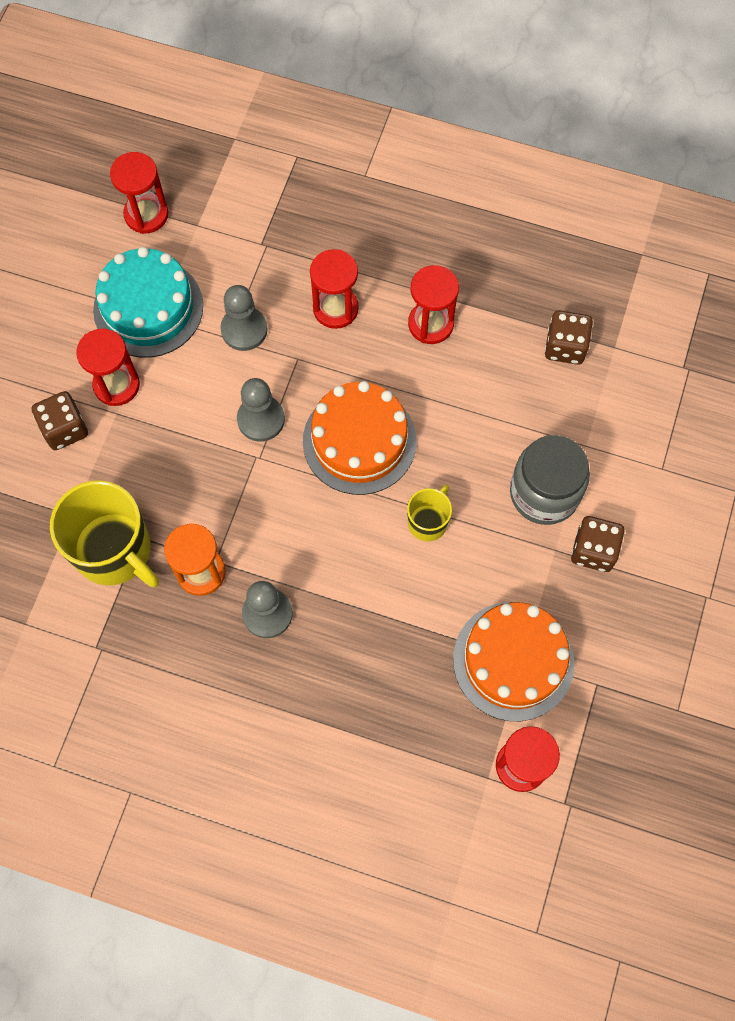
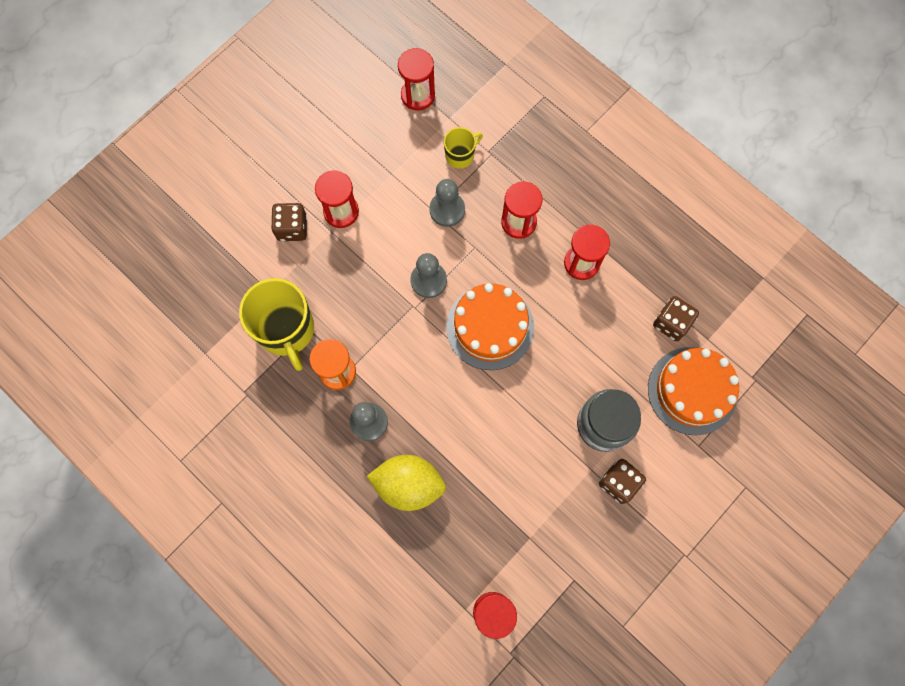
camera: 25 degrees right, 5 degrees up
(148, 308) = (388, 165): turquoise cake -> none
(350, 664) = (408, 484): none -> yellow lemon
(428, 522) = (510, 407): yellow mug -> yellow mug (460, 155)
(513, 661) = (523, 535): orange cake -> orange cake (692, 390)

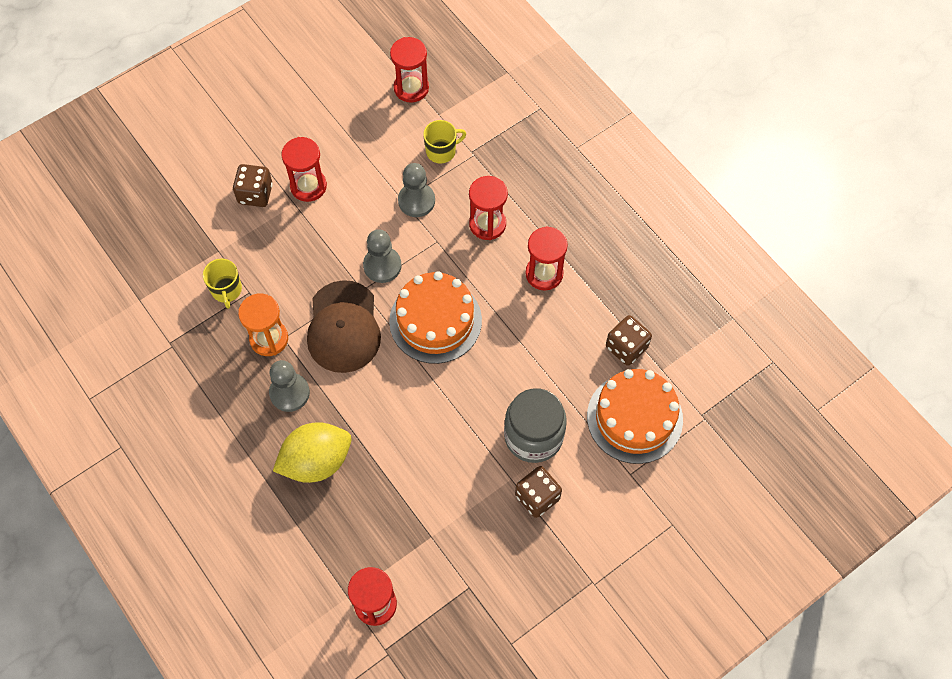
camera: 10 degrees right, 10 degrees down
(286, 330) = (226, 290): yellow mug -> yellow mug, size x0.52
(405, 348) = (343, 327): none -> brown cap
(408, 484) = (316, 461): yellow lemon -> yellow lemon turned 45 degrees counterclockwise

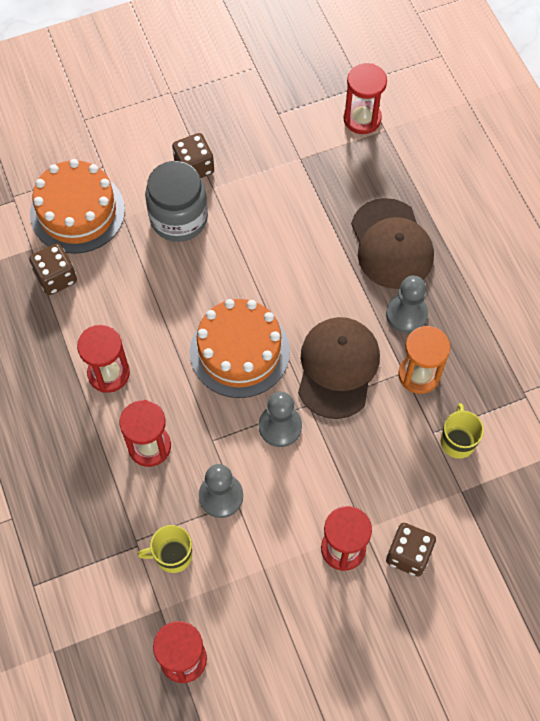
camera: 165 degrees left, 0 degrees up
(316, 461) = (391, 244): yellow lemon -> brown cap

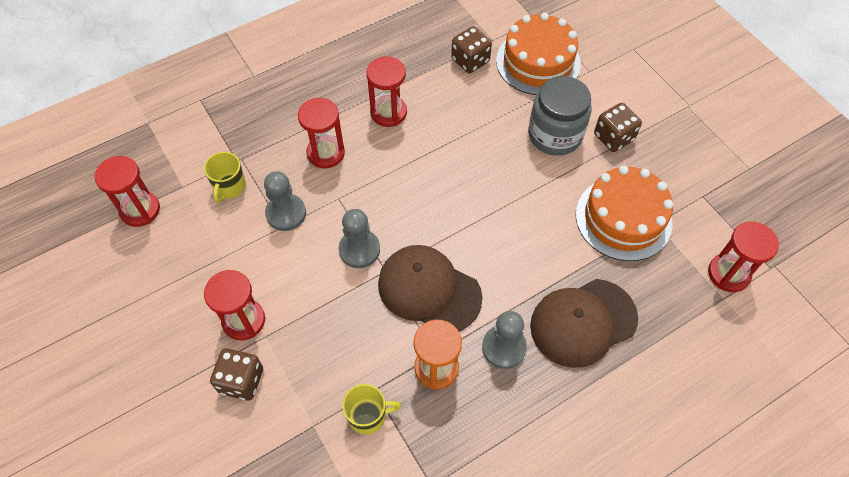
camera: 80 degrees right, 5 degrees down
(172, 555) = (229, 187): yellow mug -> yellow mug turned 150 degrees counterclockwise
(239, 351) = (429, 205): orange cake -> orange cake (623, 218)
(337, 368) = (429, 290): brown cap -> brown cap turned 150 degrees counterclockwise

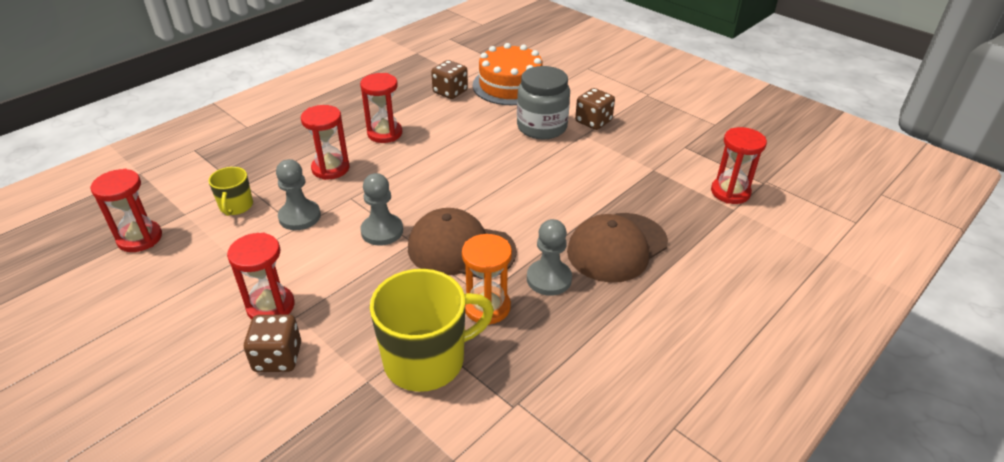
camera: 15 degrees left, 20 degrees down
(368, 416) = (426, 360): yellow mug -> yellow mug, size x1.94
(623, 218) = (623, 171): orange cake -> none

